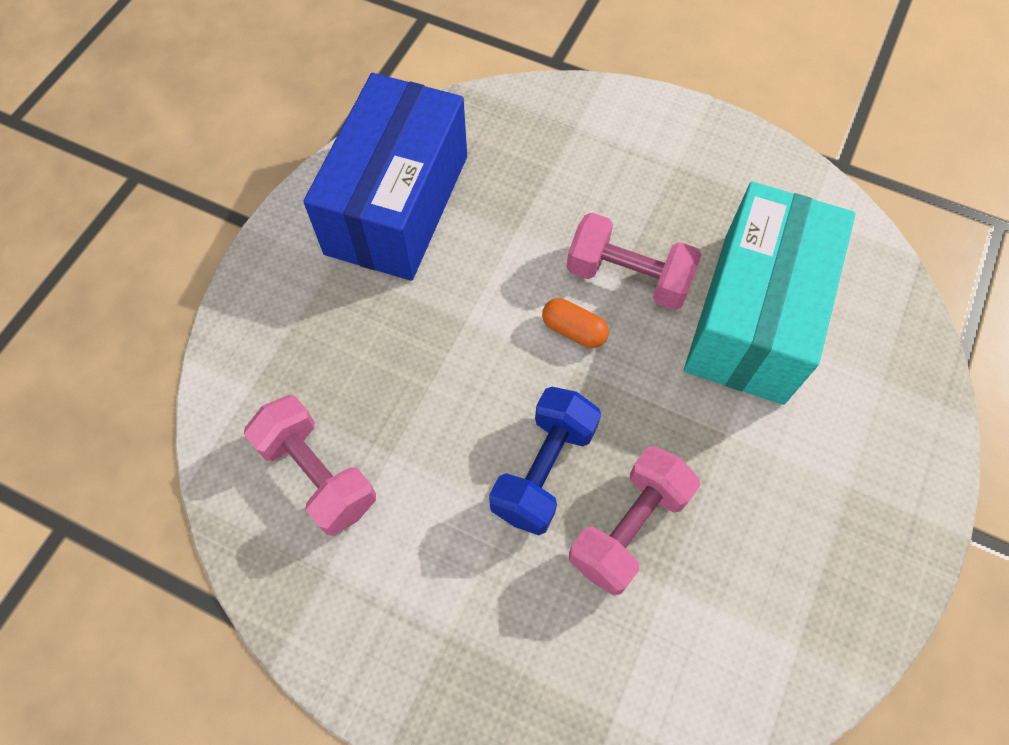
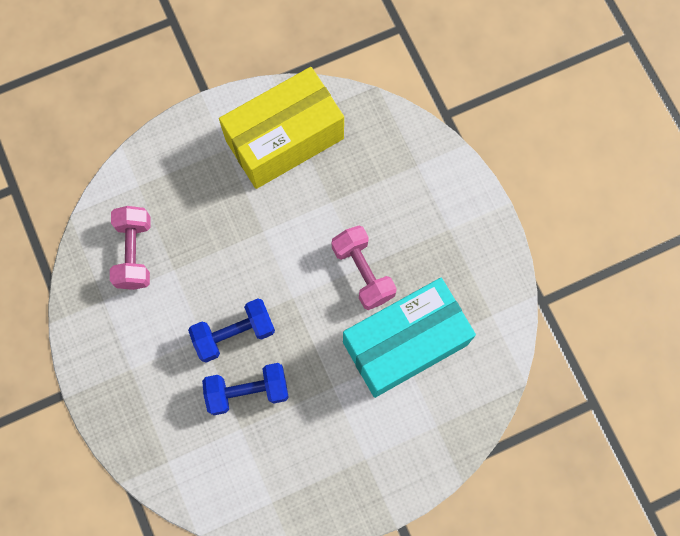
camera: 40 degrees right, 10 degrees up
(397, 204) = (284, 139): blue box -> yellow box
(573, 330) = (310, 278): orange capsule -> none
(628, 527) = (247, 391): pink dumbbell -> blue dumbbell

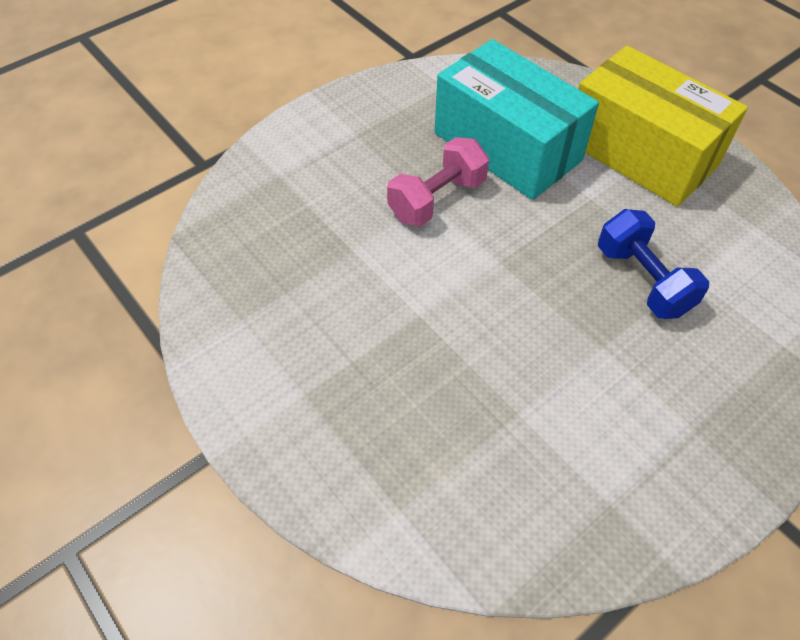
camera: 105 degrees left, 20 degrees down
(134, 253) = (515, 479): pink dumbbell -> none
(234, 334) = (576, 313): blue dumbbell -> none
(284, 139) = (272, 323): yellow box -> yellow box (641, 153)

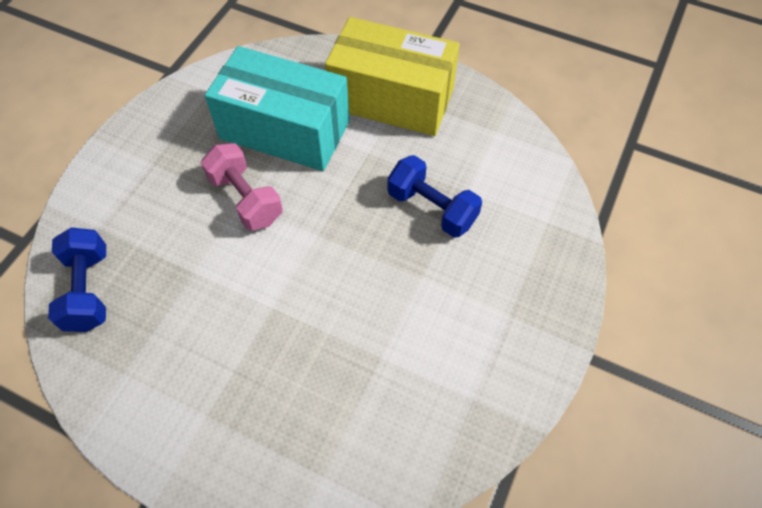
camera: 25 degrees left, 5 degrees up
(243, 229) = (88, 290): none -> blue dumbbell
(437, 199) = (245, 199): pink dumbbell -> pink dumbbell turned 60 degrees counterclockwise

